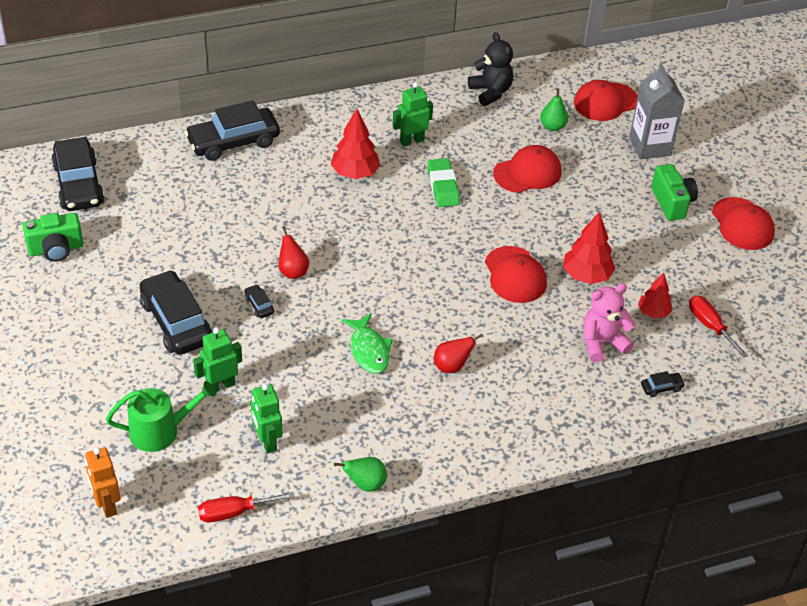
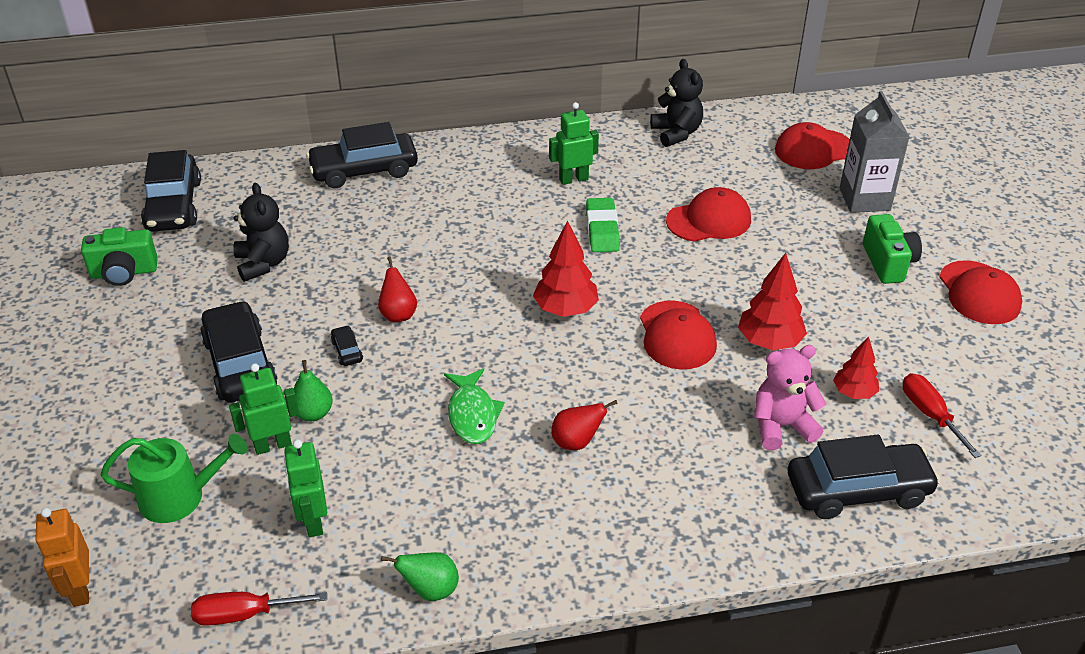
camera: 10 degrees right, 5 degrees down
(170, 233) = (263, 263): none -> black teddy bear
(355, 173) = (499, 210): red tree -> red tree (566, 309)
(552, 126) = (746, 172): green pear -> green pear (313, 413)
(661, 387) = (858, 490): black car -> black car, size x2.44

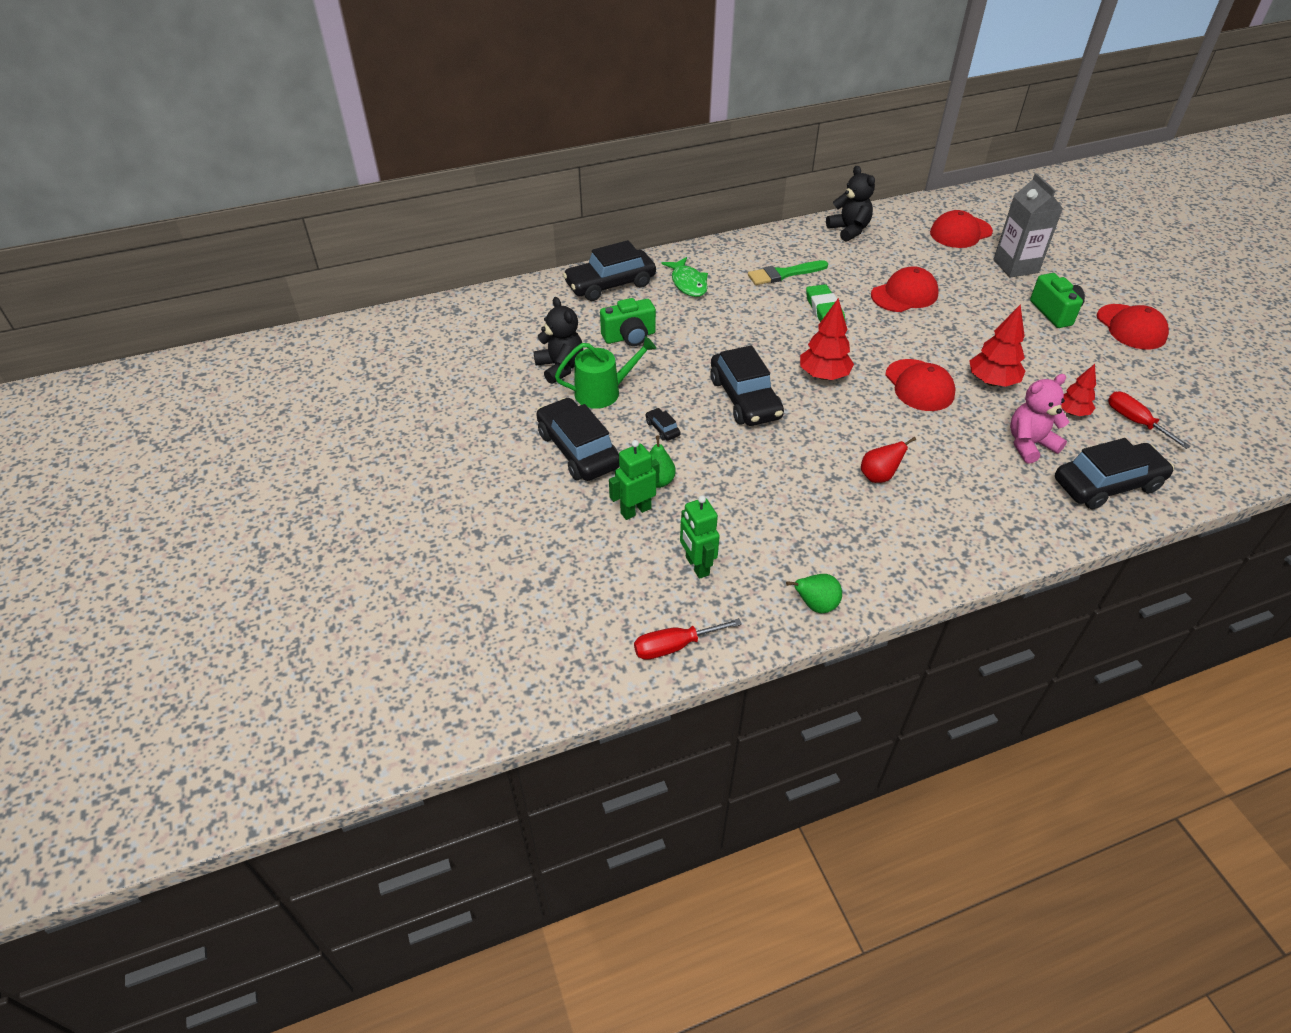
camera: 10 degrees left, 5 degrees up
(80, 589) = (527, 647): orange robot -> none
(124, 273) = (444, 388): green camera -> green camera (629, 337)
(174, 205) = (462, 329): black car -> black car (745, 398)
(179, 497) = (577, 561): green watering can -> green watering can (603, 392)
(398, 314) = (691, 395): red pear -> none
(472, 414) = (787, 466): green fish -> green fish (688, 283)
(573, 179) = (784, 274): green robot -> green brush

